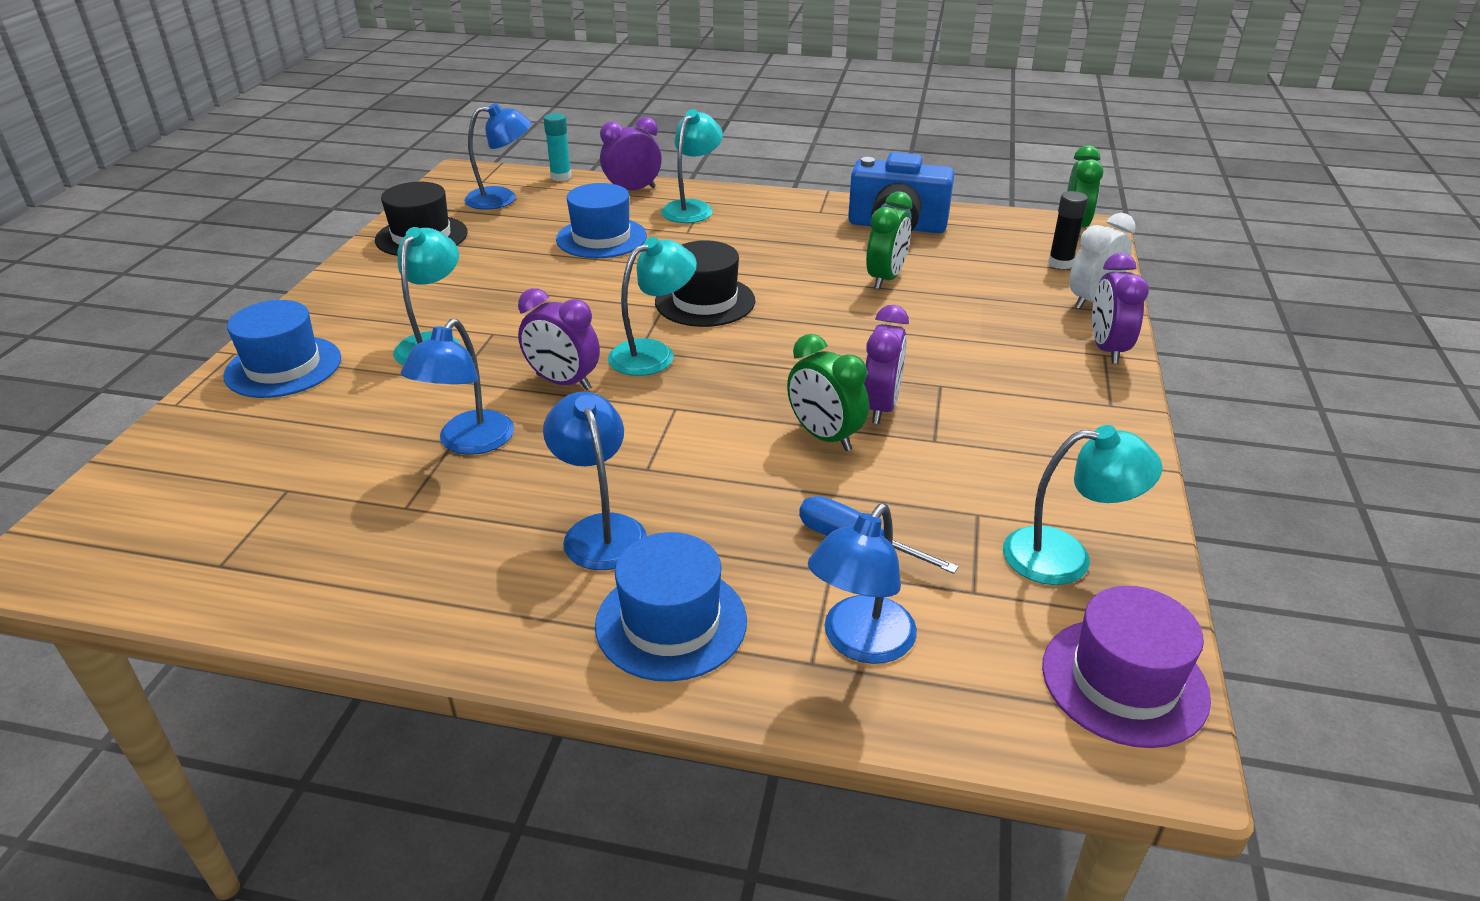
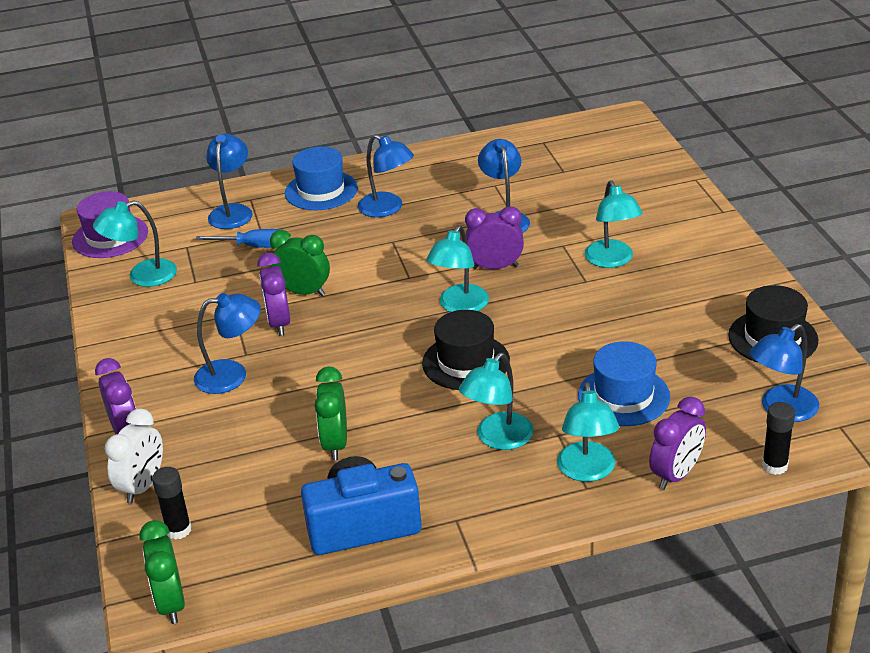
camera: 155 degrees right, 0 degrees up
(283, 367) = (677, 215): blue hat -> none
(561, 177) = (774, 466): turquoise glue stick -> black glue stick
(738, 242) = (498, 439): none -> turquoise lamp
(966, 367) = (232, 375): none -> blue lamp

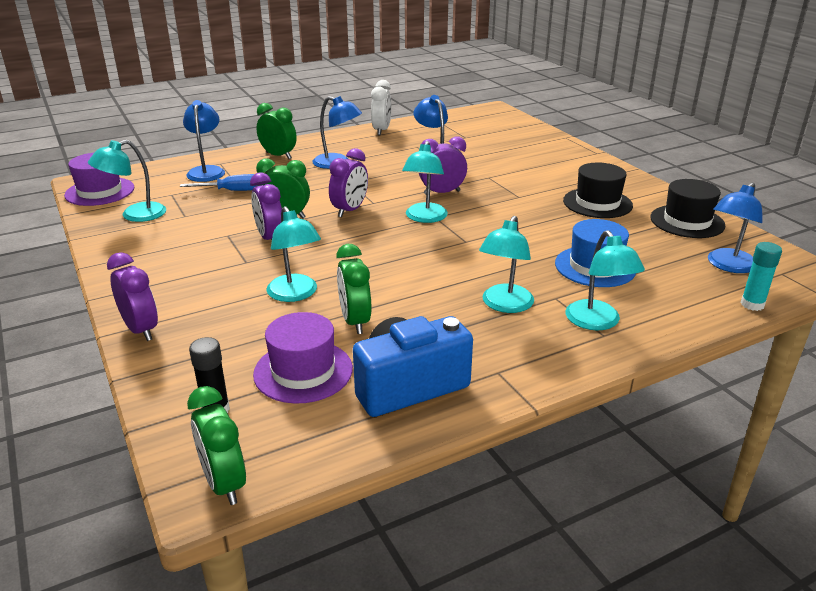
camera: 15 degrees left, 5 degrees down
(143, 486) = (168, 374): white clock -> white clock (381, 130)
(232, 375) = (237, 278): blue lamp -> none
(268, 497) = (303, 371): none -> purple hat
(321, 190) = (278, 156): blue hat -> green clock
(466, 362) = (448, 253): black hat -> black hat (597, 203)
(612, 260) = (532, 183): turquoise lamp -> turquoise lamp (295, 294)
(676, 475) = (675, 318): purple clock -> purple clock (350, 210)
(774, 466) = (752, 304): black glue stick -> turquoise glue stick

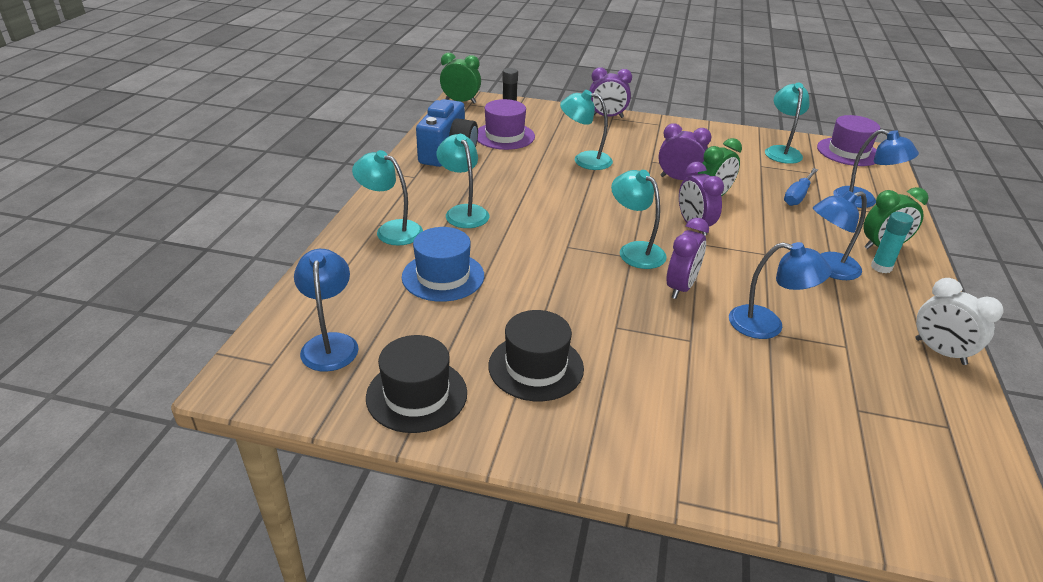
camera: 130 degrees right, 5 degrees up
(355, 321) = (526, 163): green clock -> none
(752, 304) = (286, 305): turquoise glue stick -> turquoise glue stick (881, 267)

